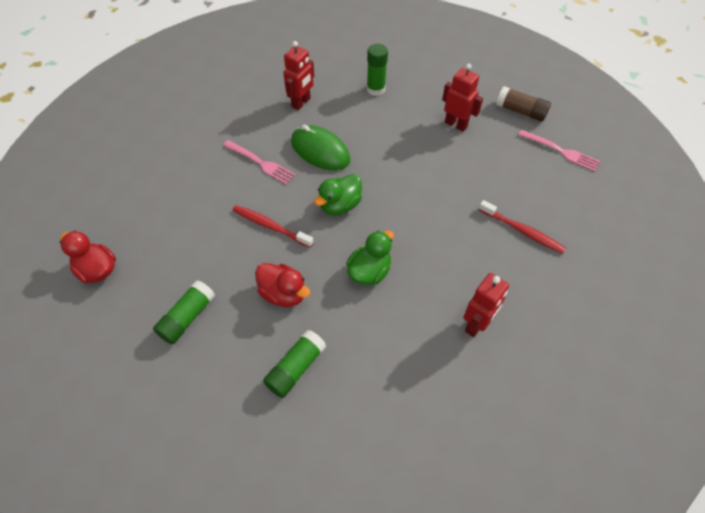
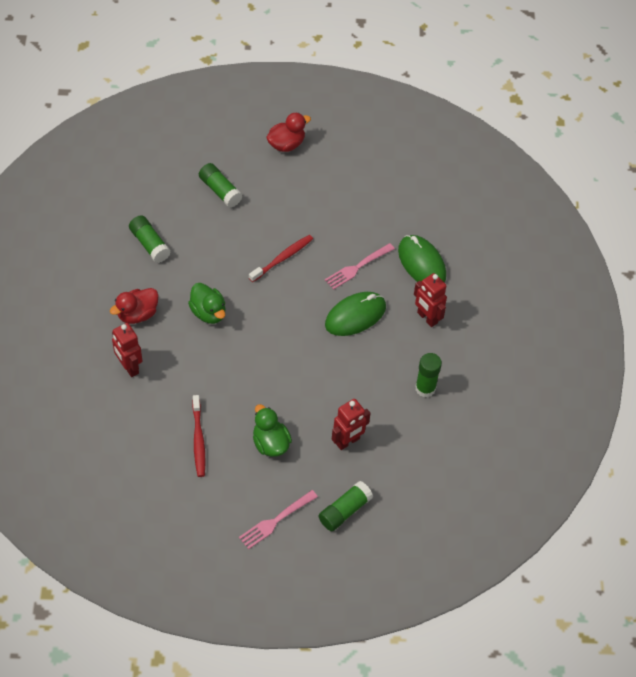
camera: 105 degrees right, 0 degrees up
(239, 119) = (421, 263): none -> green mouse
(283, 294) = (214, 252): red duck -> red duck (137, 314)
(340, 205) = (284, 312): green duck -> green duck (270, 443)
(520, 111) = (344, 511): brown glue stick -> green glue stick
(522, 231) = (198, 440): red toothbrush -> red toothbrush turned 60 degrees counterclockwise

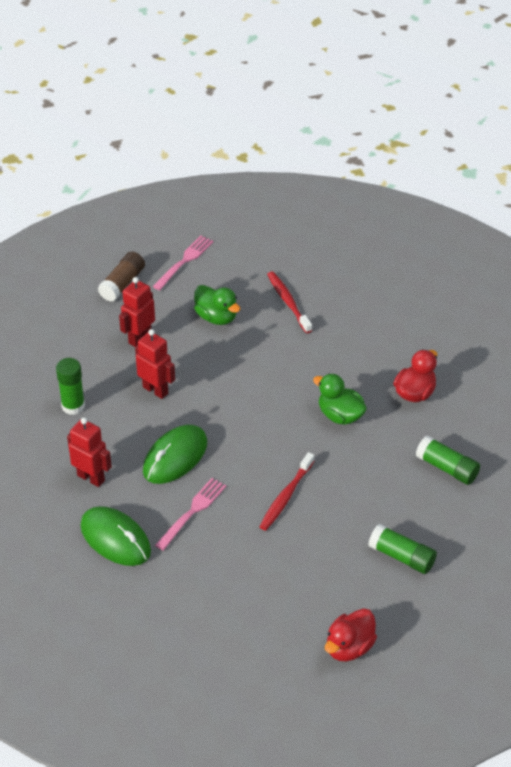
camera: 165 degrees right, 10 degrees down
(129, 367) = (392, 343): red robot -> red robot (155, 390)
(344, 511) = (122, 284): green glue stick -> brown glue stick

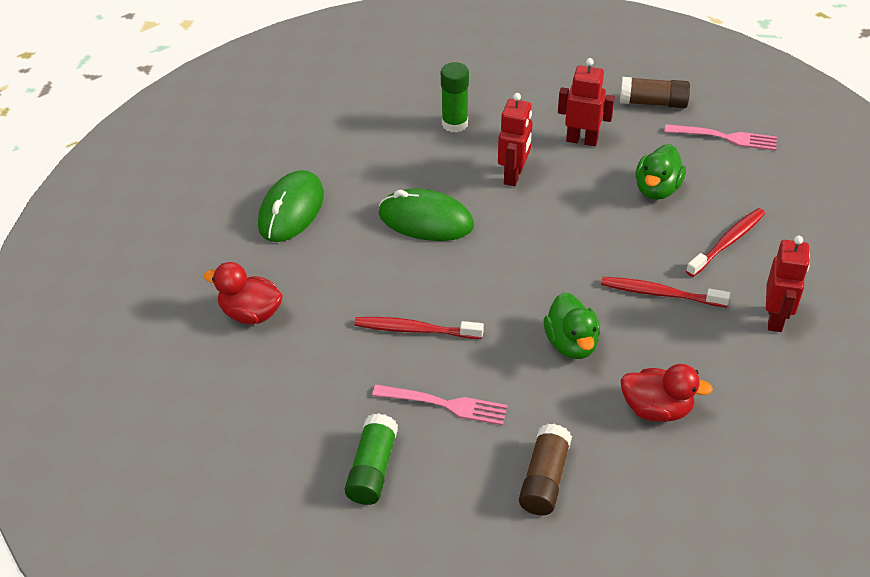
camera: 70 degrees right, 0 degrees up
(91, 478) = (364, 167): red robot -> red robot (775, 318)
(192, 512) = (355, 257): pink fork -> pink fork (445, 404)
(317, 353) = (660, 293): none -> red toothbrush
(340, 415) = (571, 343): green duck -> green duck turned 150 degrees clockwise
(349, 647) = (213, 453): red duck -> red duck (250, 313)
(447, 468) = (544, 479): green glue stick -> brown glue stick

